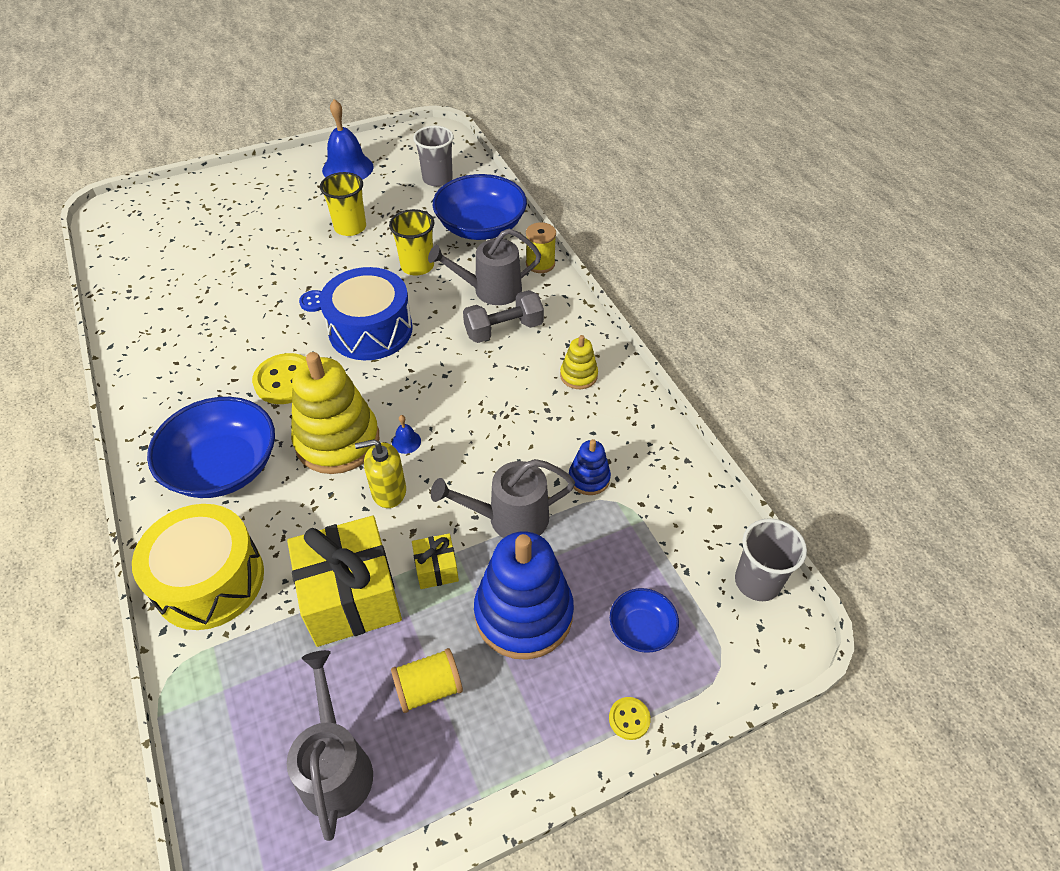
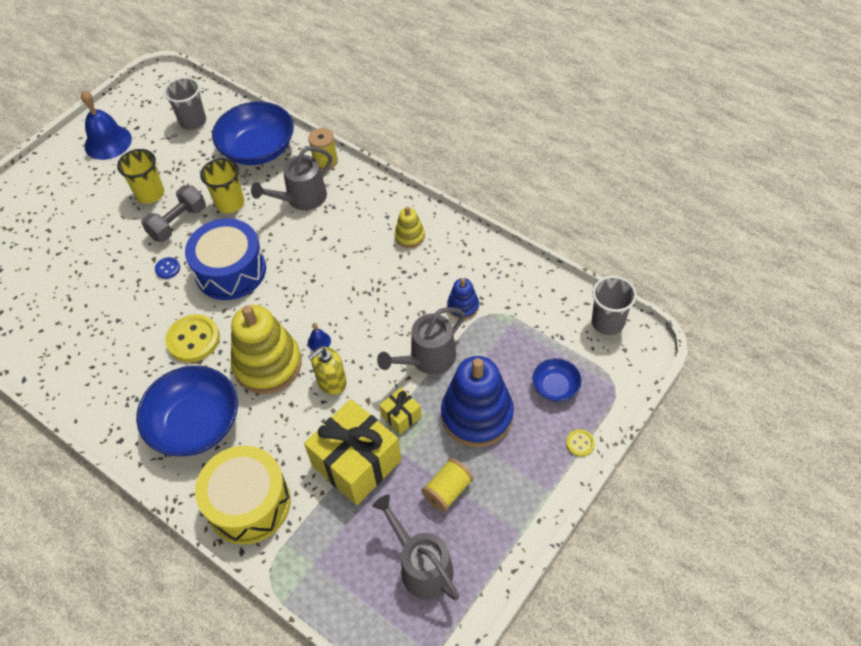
camera: 25 degrees left, 5 degrees up
(503, 329) = (332, 225): grey dumbbell -> grey dumbbell (178, 223)

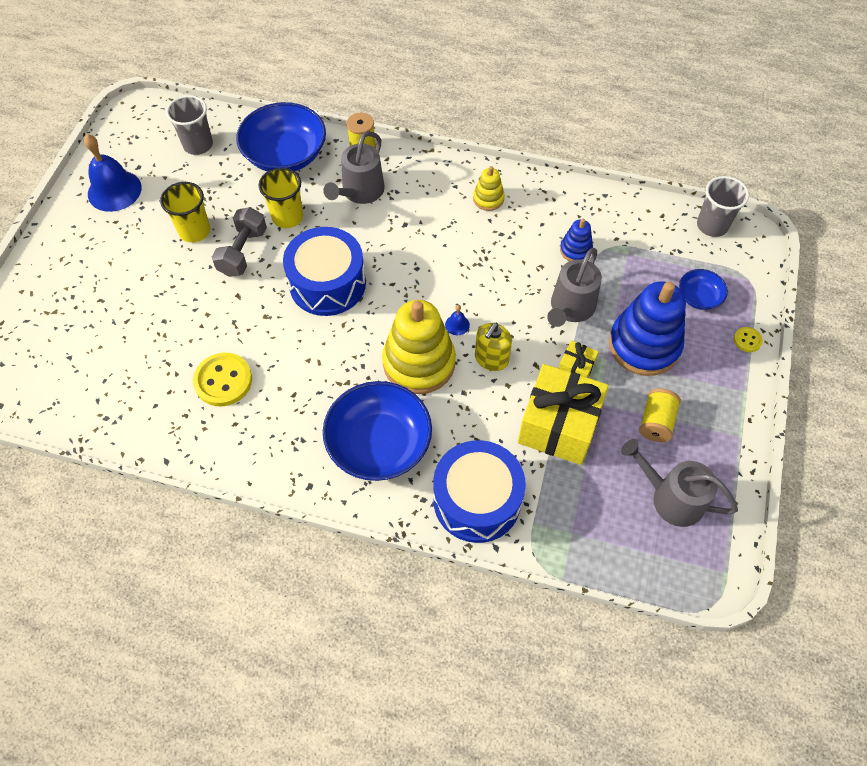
camera: 25 degrees left, 5 degrees up
(167, 268) = (259, 301): blue button -> none
(193, 339) = (328, 363): yellow button -> yellow button (223, 381)
(248, 503) = (477, 500): yellow drum -> blue drum

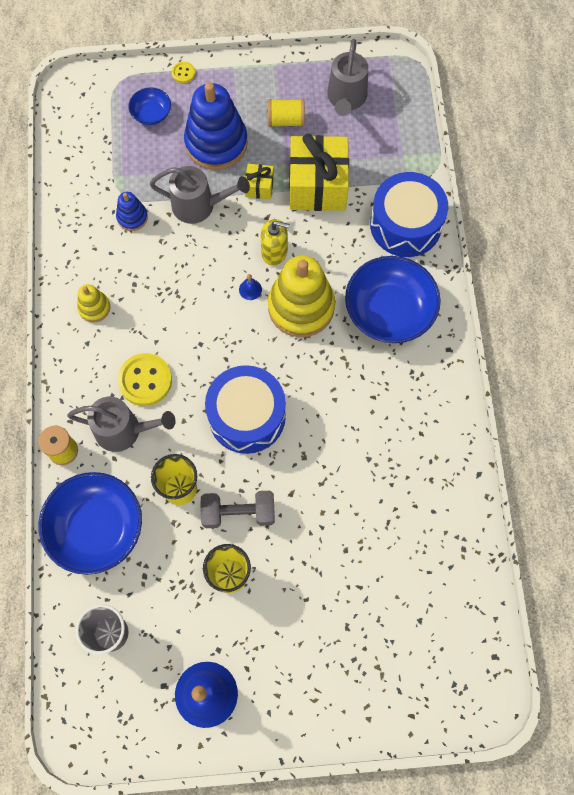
camera: 110 degrees left, 10 degrees up
(223, 381) = (385, 463): yellow button -> yellow button (145, 380)
(712, 225) = (67, 117): grey cup -> none

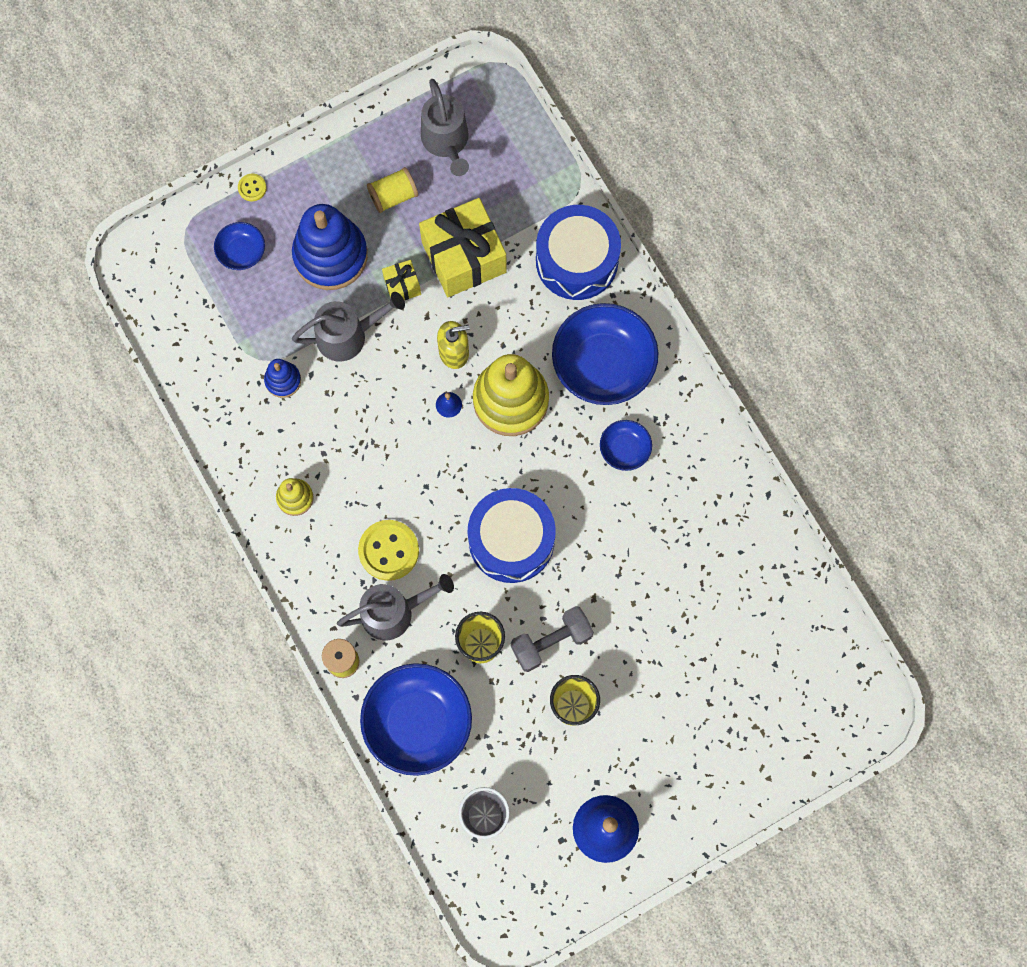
camera: 25 degrees left, 5 degrees up
(375, 385) = (624, 449): none -> blue bowl

